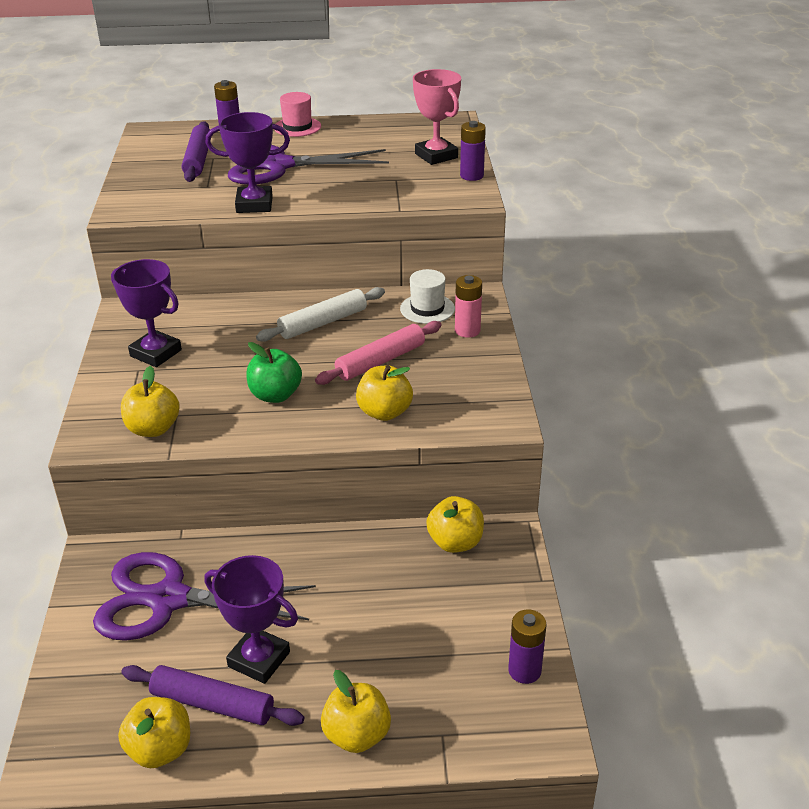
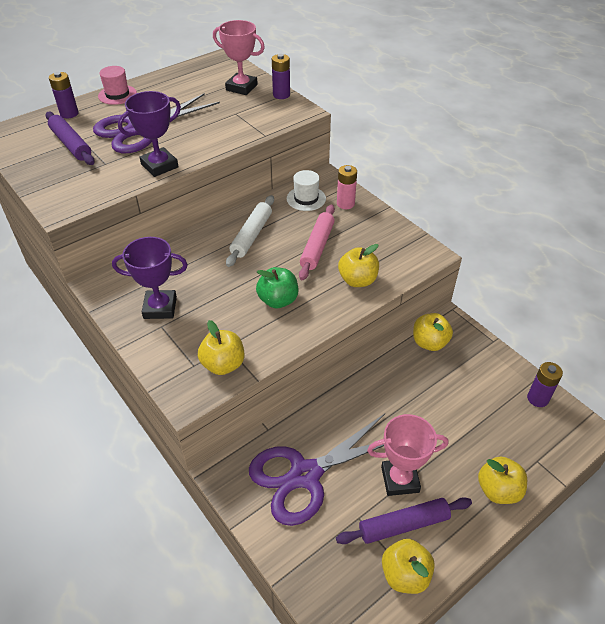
camera: 35 degrees left, 10 degrees up
(259, 659) = (400, 479): purple trophy -> pink trophy

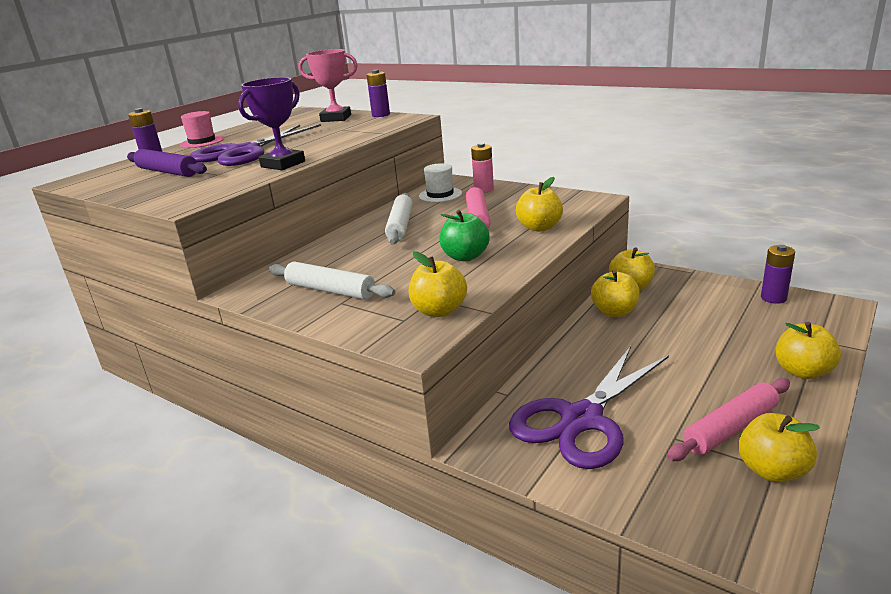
camera: 15 degrees left, 20 degrees down
(160, 308) = (330, 290): purple trophy -> white rolling pin
(398, 368) = (614, 312): none -> yellow apple
(400, 479) = (692, 393): pink trophy -> none
(403, 524) = (730, 428): purple rolling pin -> pink rolling pin

